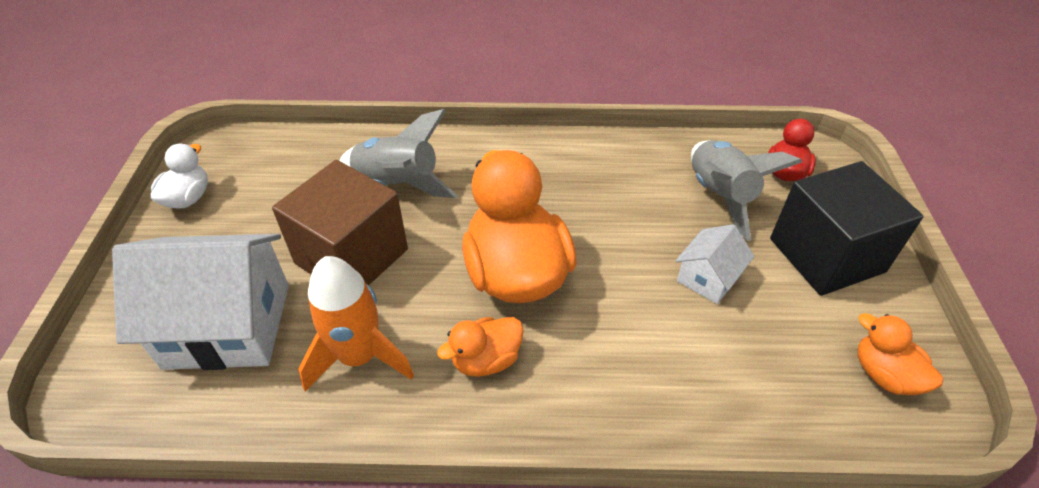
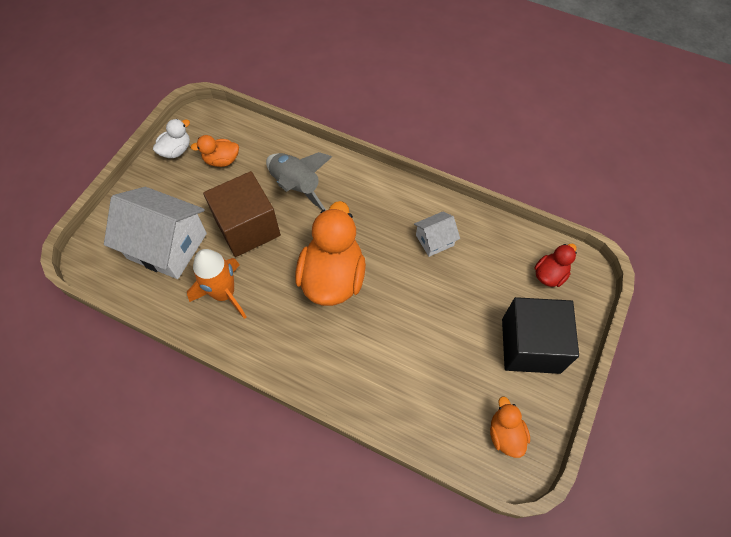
camera: 25 degrees right, 15 degrees up
(486, 360) = (288, 324): orange duck -> orange duck (221, 160)
(708, 278) = (444, 329): white house -> white house (434, 240)
(719, 196) = (491, 275): grey rocket -> none

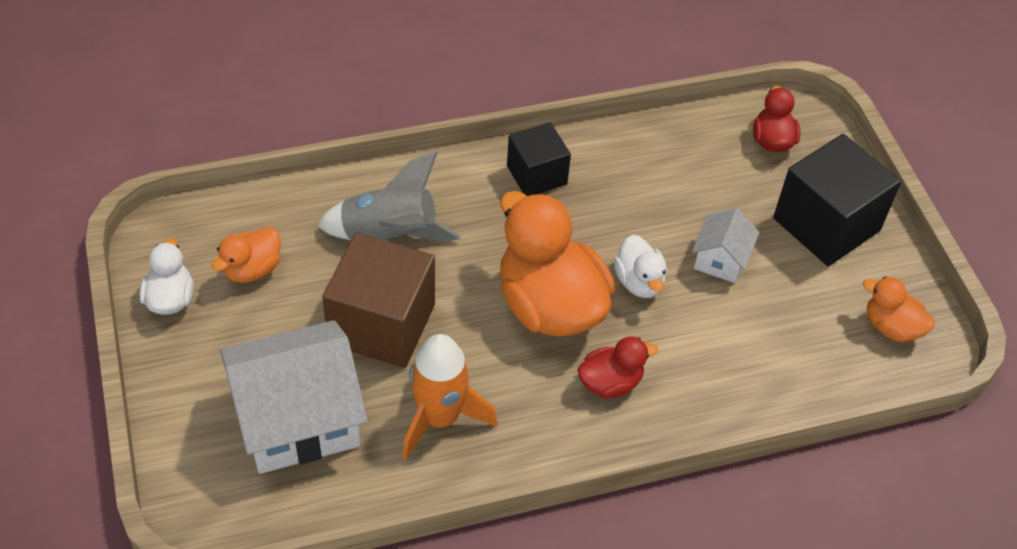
camera: 45 degrees left, 10 degrees down
(319, 340) = (610, 383): none -> red duck
(390, 299) = (639, 282): none -> white duck
(398, 204) = (536, 175): none -> black cube
(434, 240) = (619, 186): white house -> white house (720, 259)

